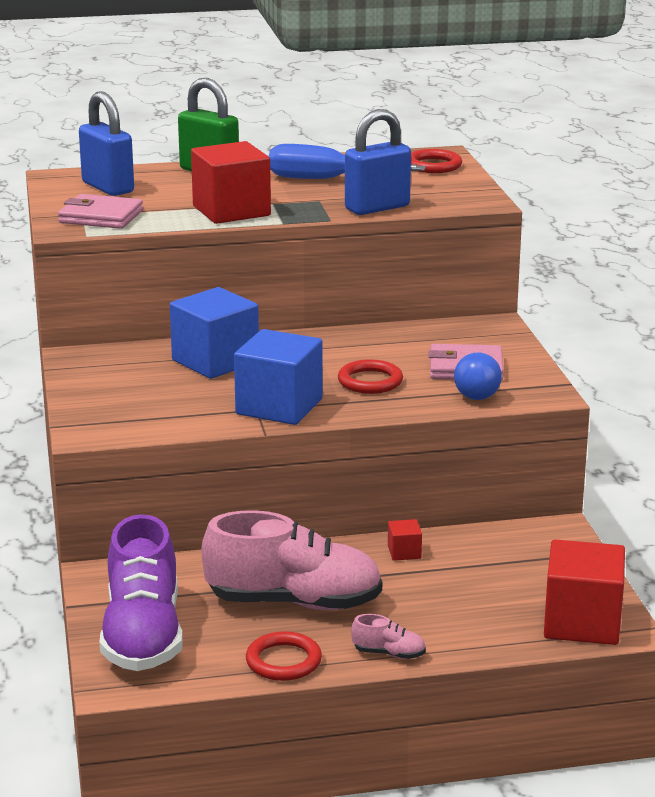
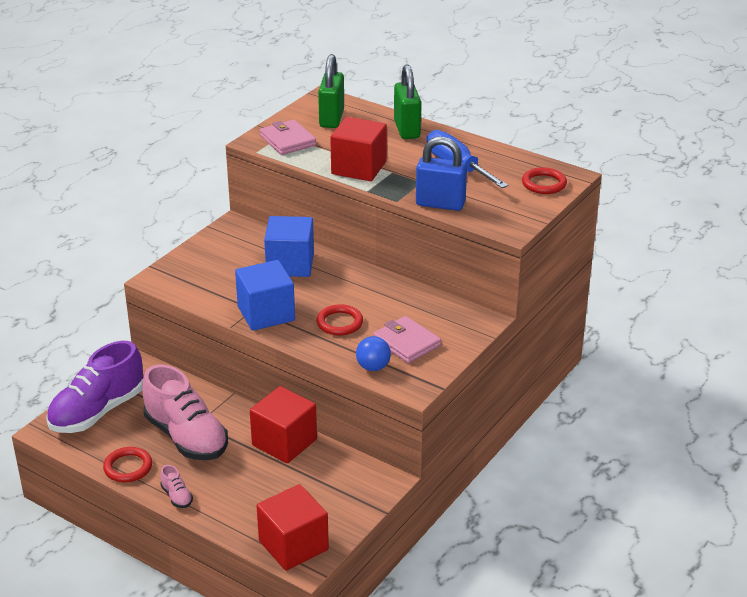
camera: 45 degrees right, 10 degrees up
(108, 187) = (331, 119): blue padlock -> green padlock
(404, 552) = (284, 442): red cube -> red cube, size x2.31

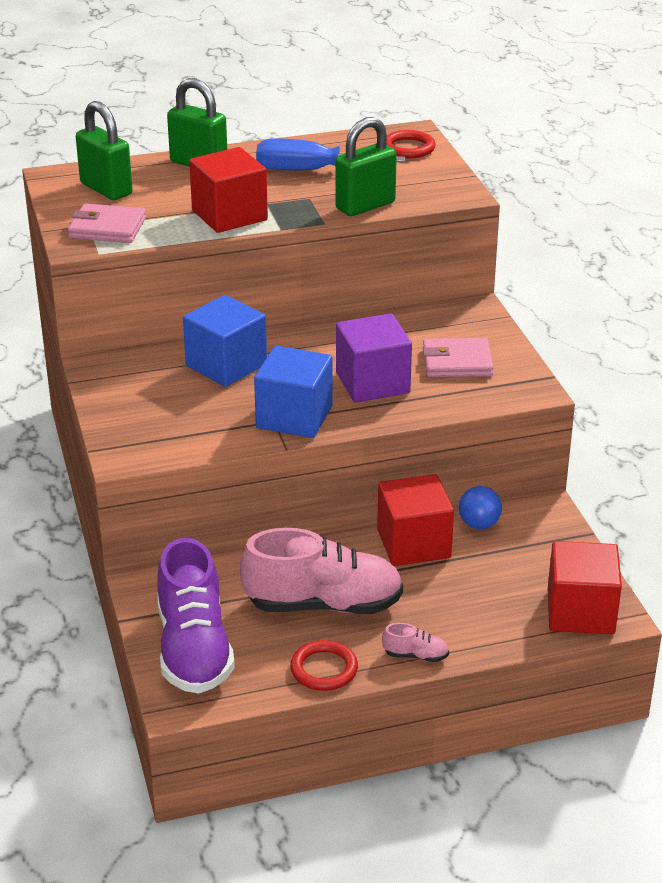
camera: 50 degrees left, 0 degrees up
(339, 323) = (372, 383): red ring -> purple cube
(373, 367) = (472, 397): blue ball -> blue ball (479, 524)
(440, 204) = (365, 206): blue padlock -> green padlock

